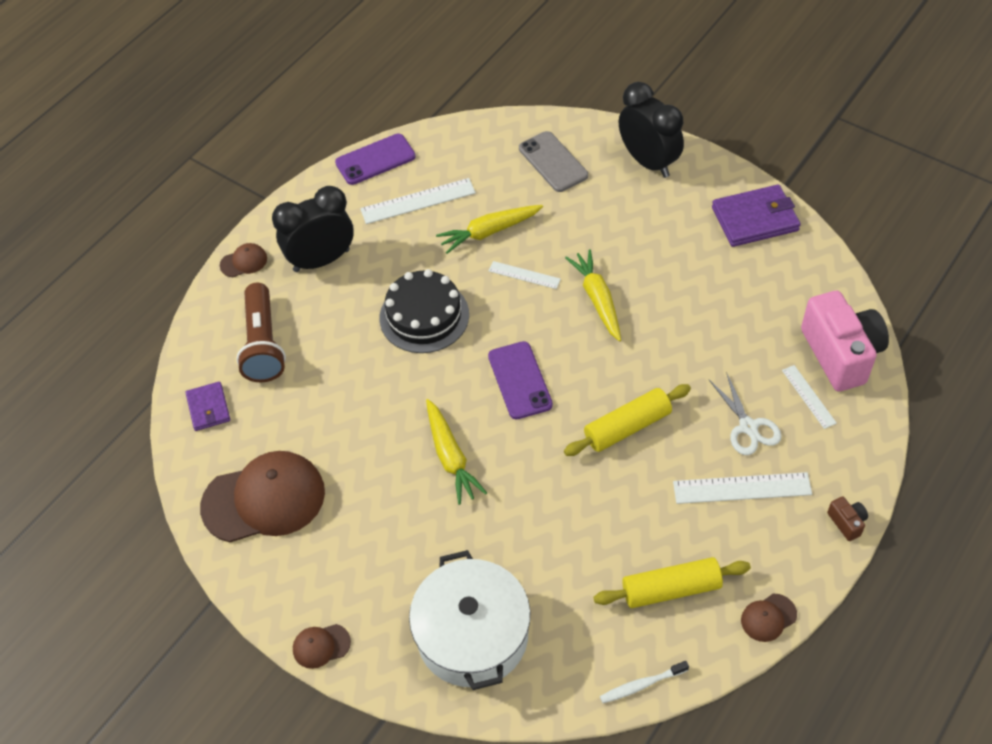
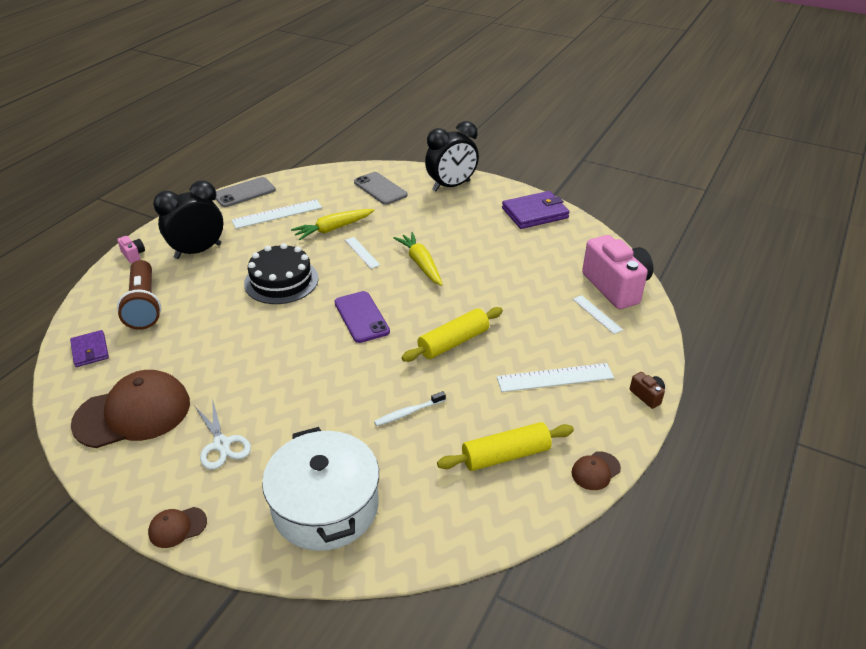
camera: 10 degrees left, 15 degrees down
(244, 262) = (133, 255): brown cap -> pink camera
(375, 160) = (244, 193): purple phone -> grey phone
(450, 457) = (304, 371): yellow carrot -> none
(524, 275) = (362, 252): white ruler -> white ruler turned 45 degrees clockwise
(641, 685) = (489, 535): white toothbrush -> white toothbrush (408, 412)
(648, 162) = (451, 186): black clock -> black clock turned 105 degrees clockwise
(748, 427) = (553, 336): white scissors -> white scissors (222, 444)

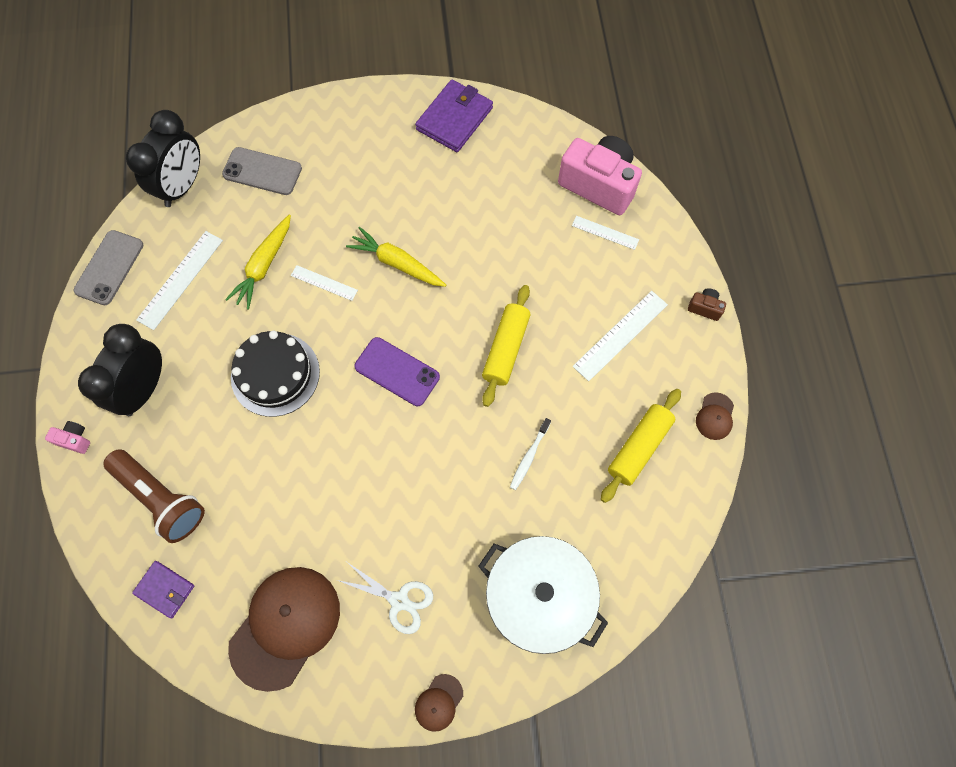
camera: 35 degrees left, 30 degrees up
(451, 186) = (337, 123): black clock -> black clock (182, 186)

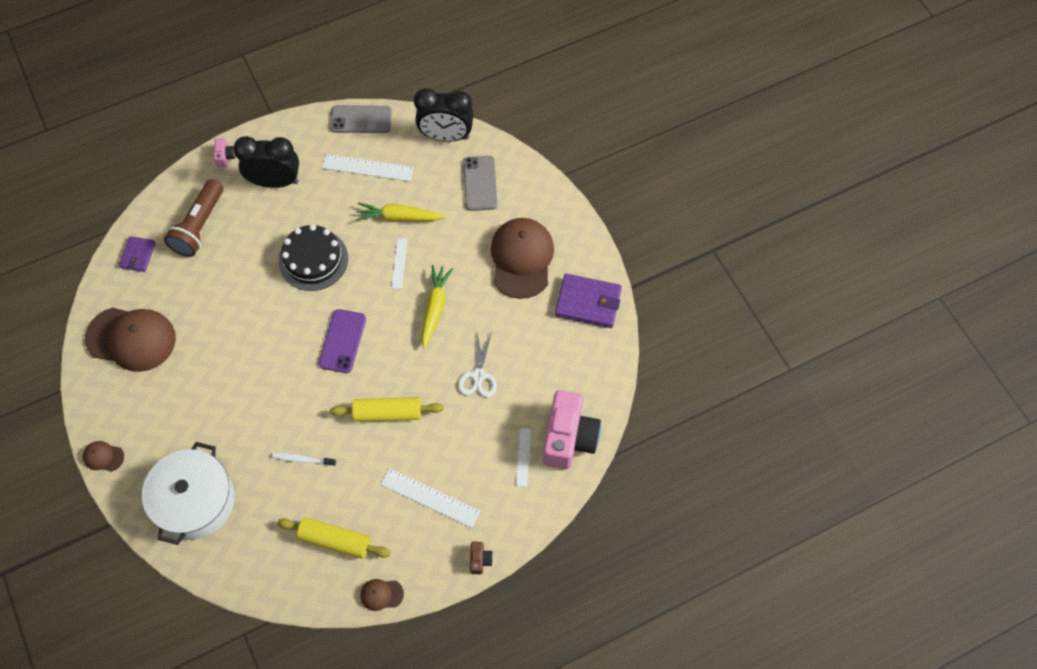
camera: 70 degrees right, 5 degrees down
(375, 161) = (521, 259): none -> brown cap
(399, 600) = (168, 405): white scissors -> white scissors (478, 376)

